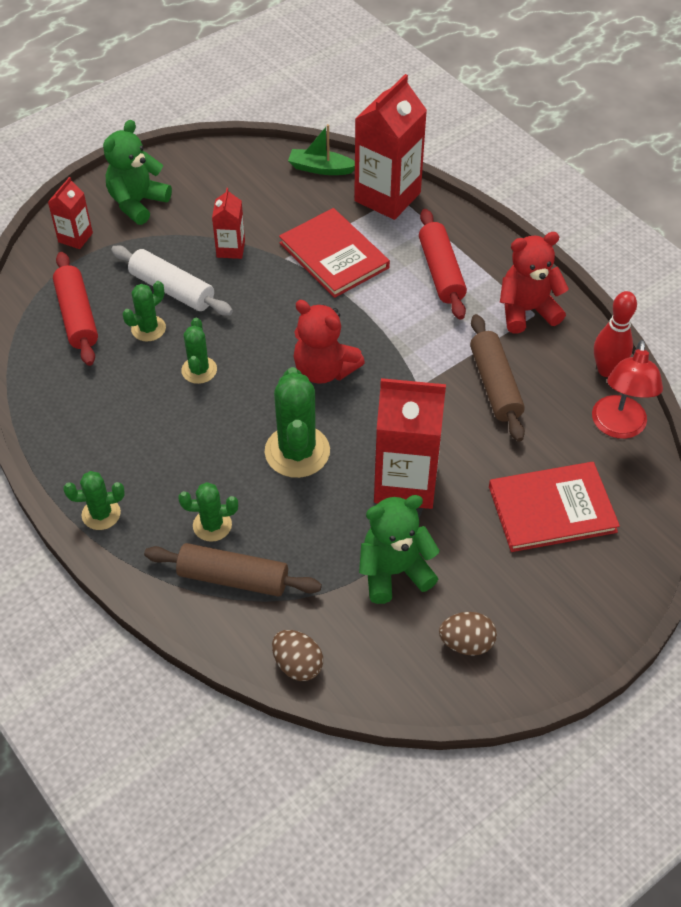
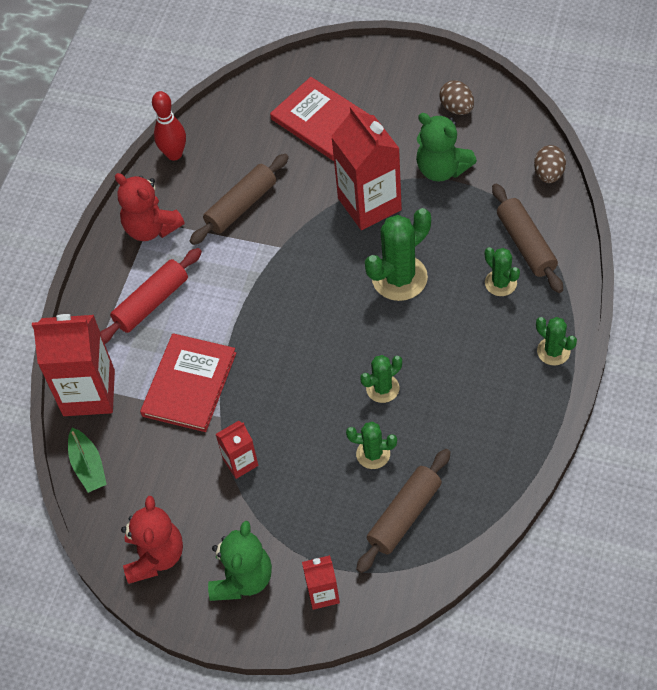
camera: 120 degrees left, 5 degrees up
(77, 316) = (404, 515): red rolling pin -> brown rolling pin
(137, 203) = (242, 578): green teddy bear -> green teddy bear turned 75 degrees counterclockwise
(172, 289) = (319, 470): white rolling pin -> none
(324, 370) = (313, 311): red teddy bear -> red teddy bear (155, 556)
(618, 427) = (223, 123): red lamp -> none

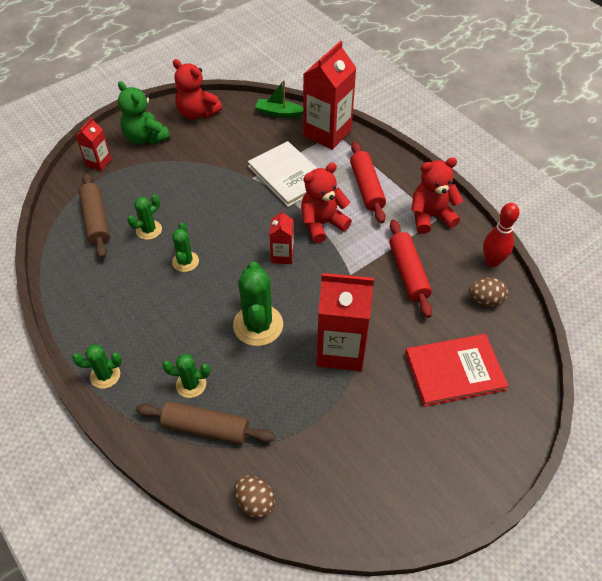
camera: 120 degrees right, 5 degrees down
(189, 384) = (287, 175): red book -> white book
(235, 308) = (322, 224): none -> red teddy bear
(240, 462) = (212, 171): red carton -> red carton (282, 255)
(241, 206) = (408, 273): brown rolling pin -> red rolling pin
(442, 169) = (332, 423): green teddy bear -> none
(457, 108) = (390, 483): brown egg -> brown egg (485, 300)

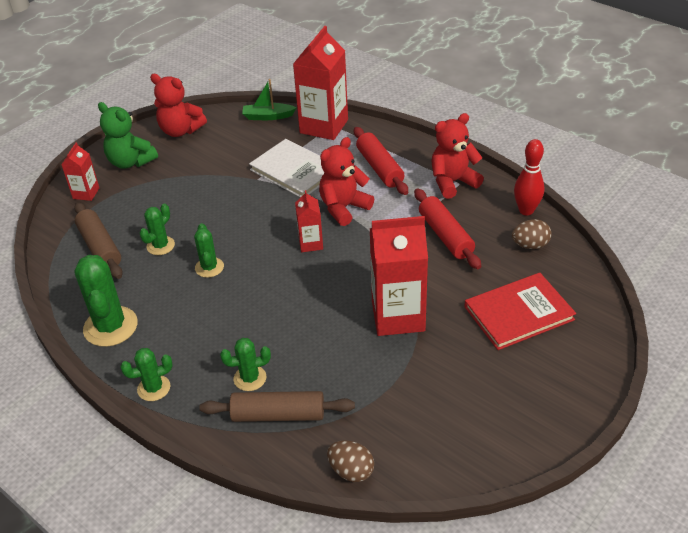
camera: 10 degrees left, 10 degrees down
(258, 325) = (305, 311): green cactus -> green cactus (110, 326)

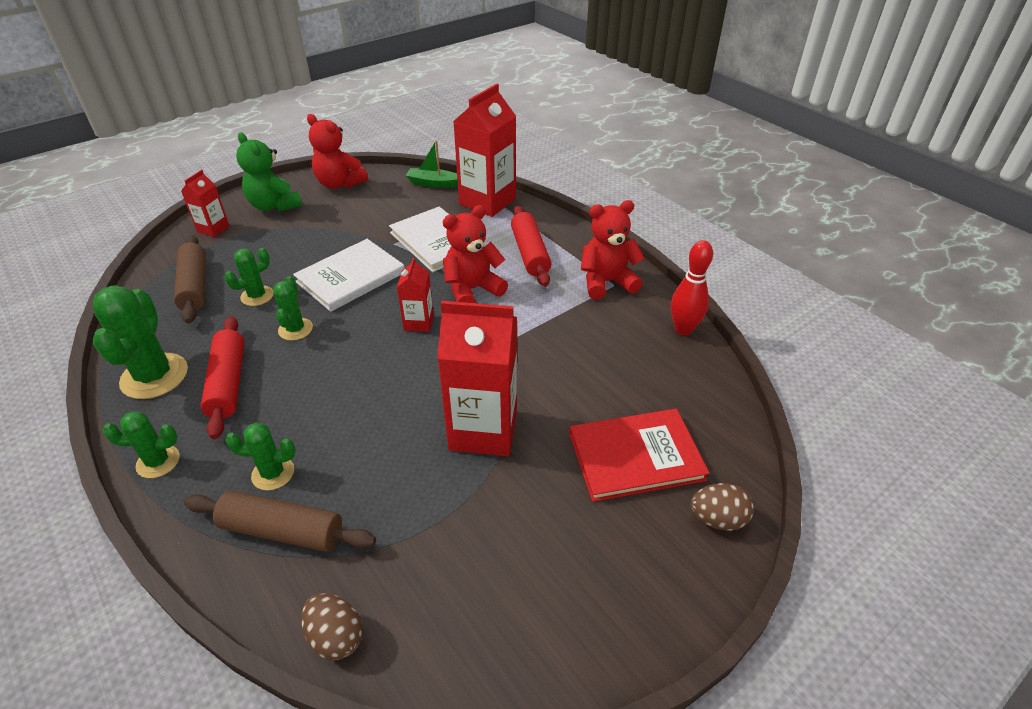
camera: 10 degrees right, 0 degrees up
(234, 215) = (350, 277): none -> white book
(445, 235) = (577, 341): red rolling pin -> red rolling pin (228, 383)
(530, 245) = (676, 372): brown egg -> brown egg (717, 519)

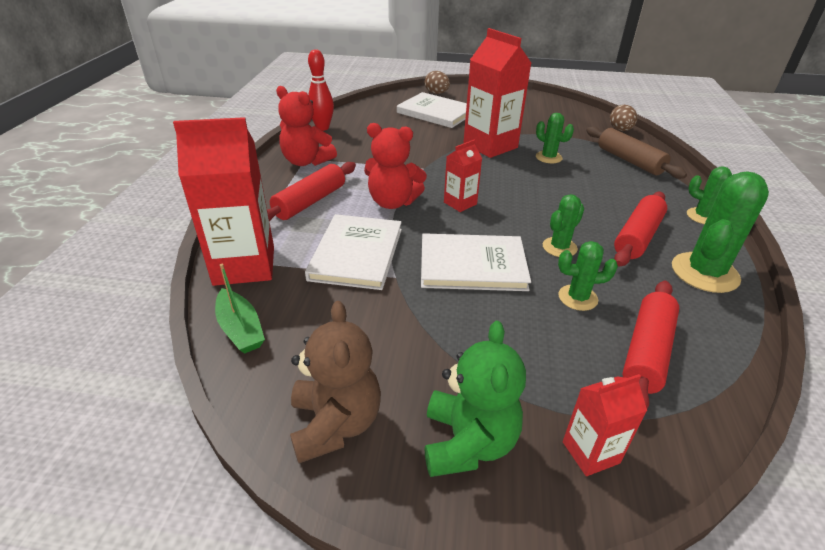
camera: 135 degrees left, 5 degrees down
(195, 286) = (646, 352): brown rolling pin -> red rolling pin
(273, 473) = (624, 180): green cactus -> green cactus (548, 157)
(339, 183) = (335, 424): red teddy bear -> brown teddy bear
(635, 457) = (436, 112): red book -> white book

